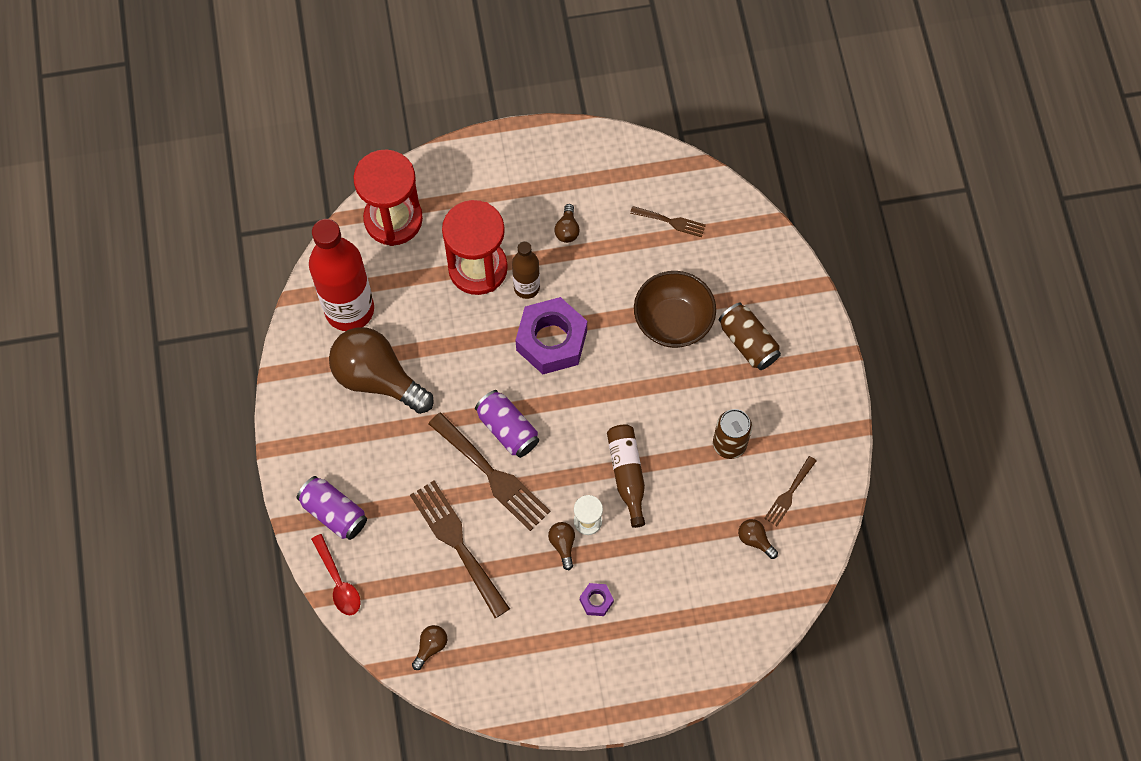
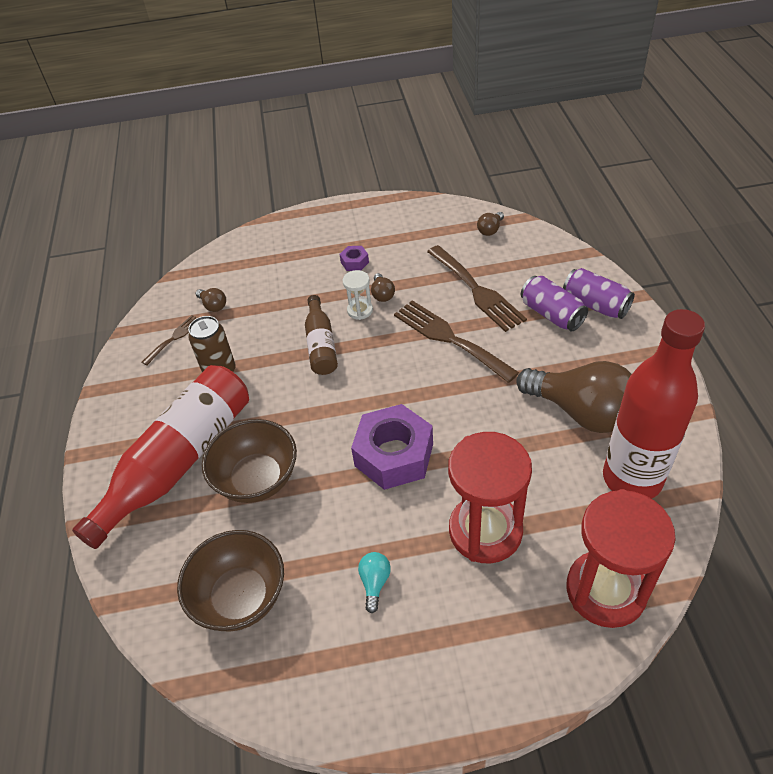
camera: 175 degrees left, 20 degrees down
(338, 581) = (578, 262): red spoon -> none
(507, 429) = (437, 374): purple can -> purple can (551, 314)
(526, 287) = (424, 510): brown bottle -> none
(567, 229) = (375, 583): brown light bulb -> turquoise light bulb
(671, 222) = (240, 597): brown fork -> brown bowl
(748, 342) = (179, 461): brown can -> red bottle

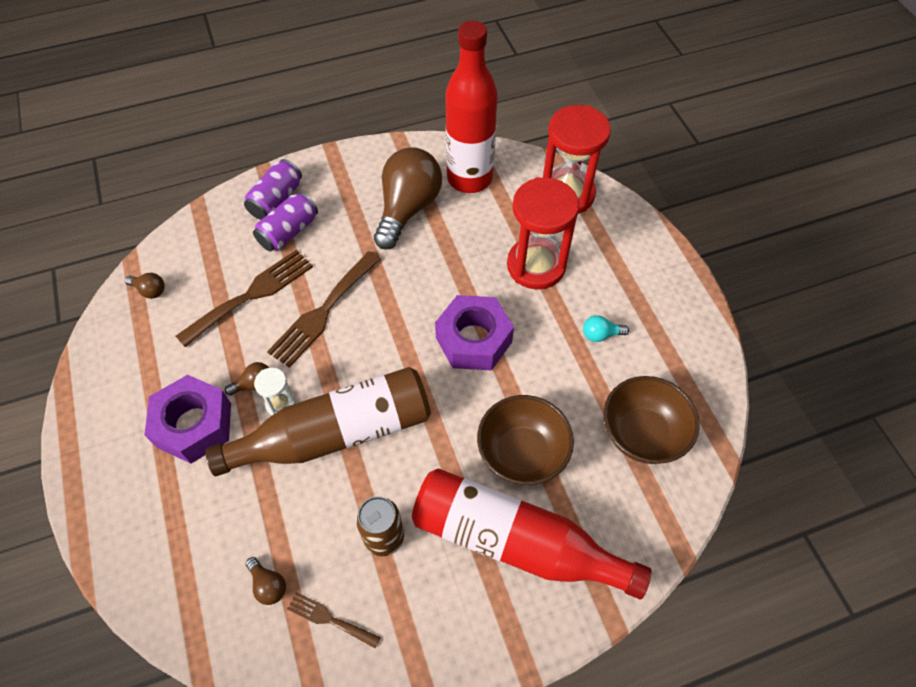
camera: 105 degrees left, 10 degrees up
(213, 306) = (268, 585): brown light bulb -> brown light bulb turned 105 degrees clockwise
(321, 345) = (336, 433): brown bottle -> brown bottle, size x1.91
(354, 262) = (194, 425): purple nut -> purple nut, size x2.28

